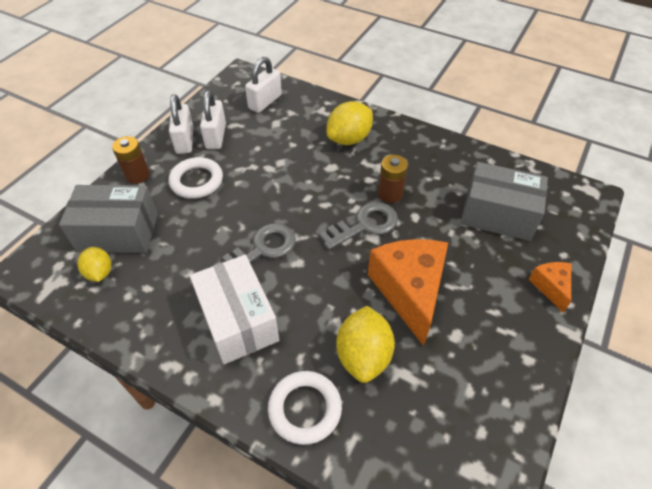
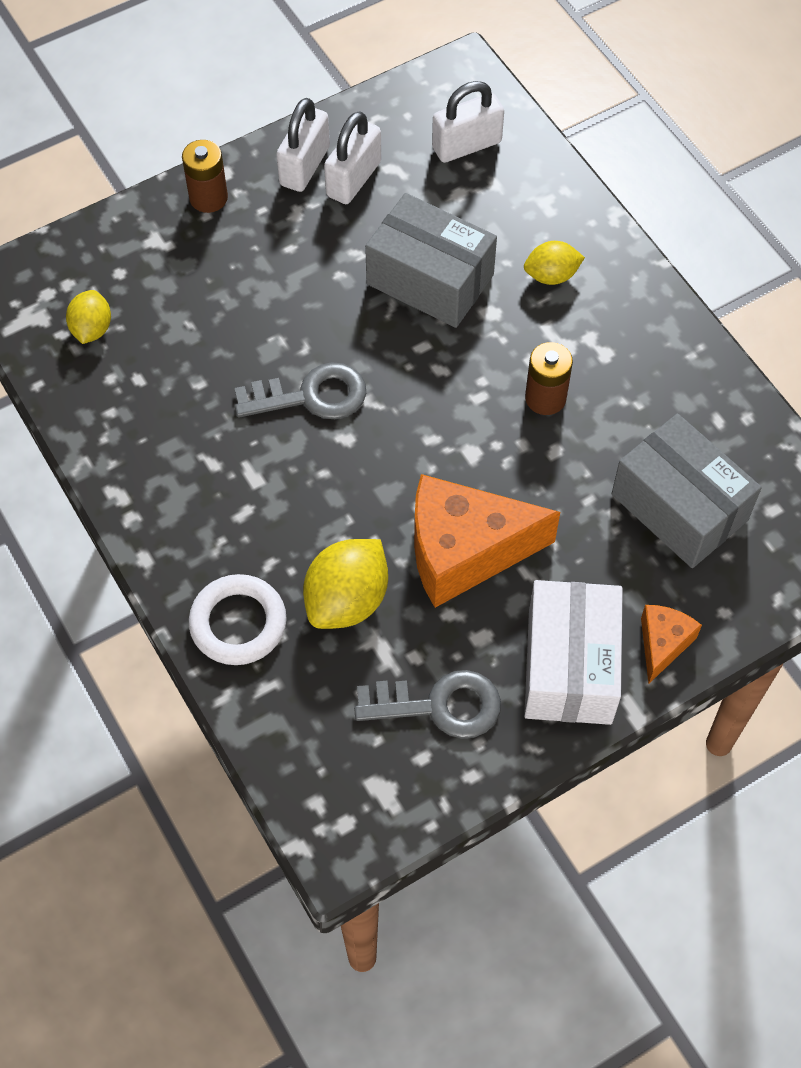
camera: 30 degrees right, 10 degrees up
(118, 232) = (141, 280): grey box -> grey box (430, 279)
(196, 181) = (284, 246): white ring -> none
(238, 320) = (224, 478): white box -> white box (570, 666)
(349, 139) = (551, 275): yellow lemon -> yellow lemon, size x0.61
(365, 225) = (473, 428): grey key -> grey key (439, 705)
(409, 291) = (465, 551): orange cheese -> orange cheese turned 120 degrees counterclockwise

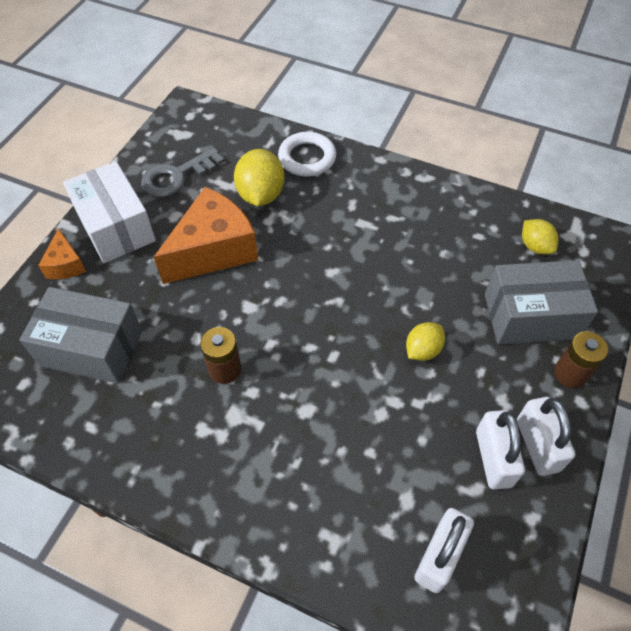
camera: 145 degrees right, 5 degrees down
(311, 396) = (373, 283): grey key -> none
(430, 279) = (367, 409): grey box -> grey box (530, 316)
(551, 275) = (282, 470): yellow lemon -> yellow lemon (422, 350)

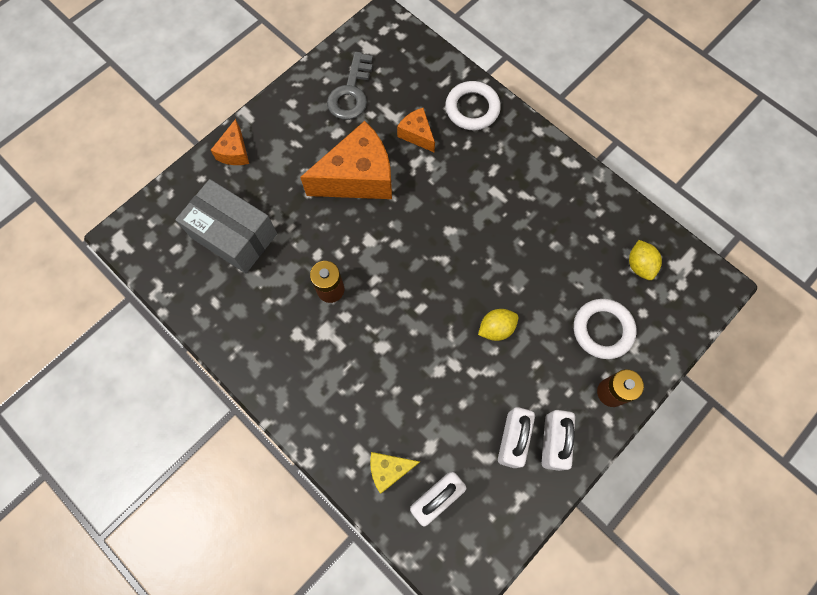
camera: 20 degrees right, 15 degrees up
(116, 227) = (285, 128): white box -> none
(176, 176) = (351, 93): grey key -> grey key turned 60 degrees counterclockwise
(260, 195) = (417, 134): yellow lemon -> orange cheese
(371, 544) = (389, 470): none -> yellow cheese
(530, 316) = (602, 330): grey box -> white ring

